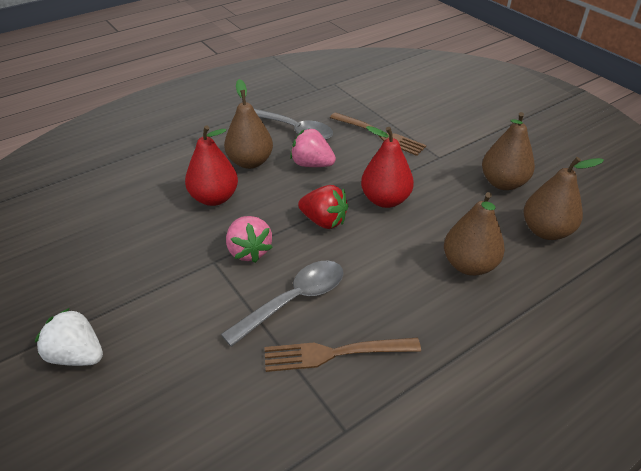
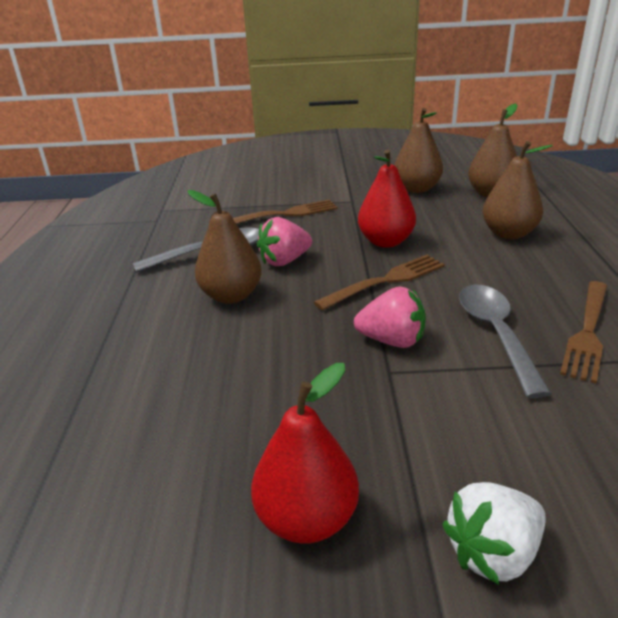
camera: 55 degrees left, 10 degrees down
(214, 198) = (269, 339): red pear -> red pear (307, 518)
(324, 221) = (385, 281): red strawberry -> brown fork

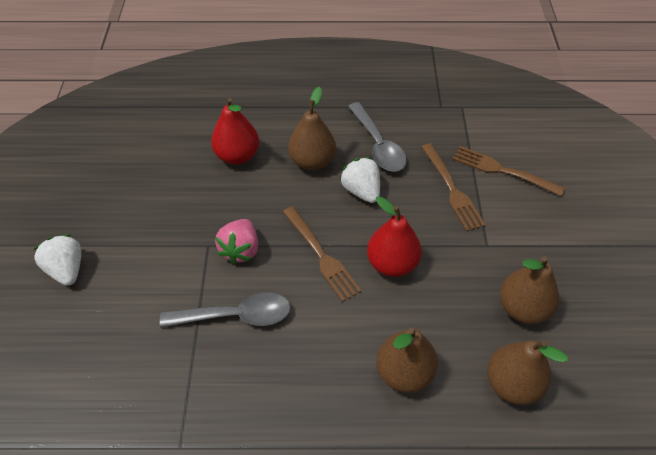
camera: 90 degrees right, 20 degrees up
(284, 261) = (361, 191): pink strawberry -> white strawberry
(307, 518) = (109, 200): red pear -> red pear (237, 156)
(587, 332) = (226, 381): brown fork -> brown fork (503, 171)

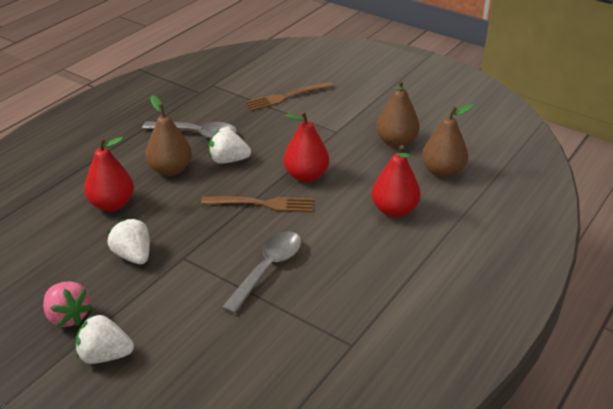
camera: 55 degrees left, 15 degrees down
(186, 211) = (133, 255): none -> white strawberry
(240, 250) = (210, 242): pink strawberry -> pink strawberry (68, 316)
(404, 372) = (394, 210): brown pear -> red pear
(452, 189) = (276, 123): brown fork -> none

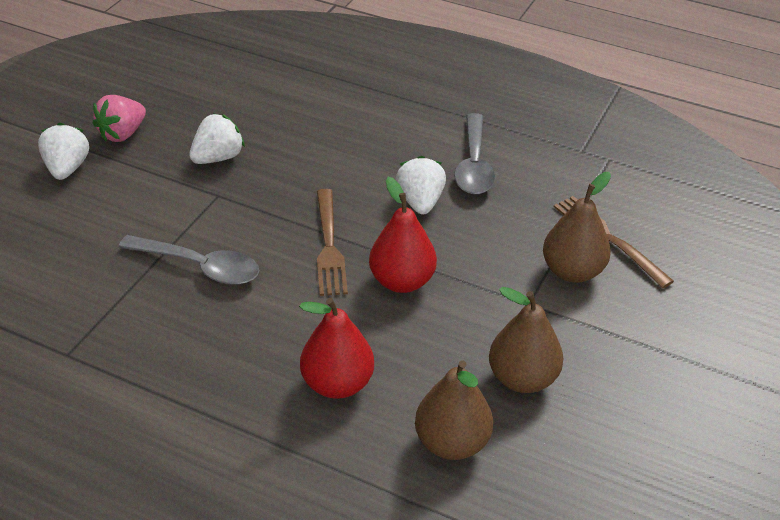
camera: 80 degrees right, 5 degrees up
(112, 204) = (307, 125): red pear -> none
(170, 170) = (386, 156): brown pear -> brown pear (572, 271)

